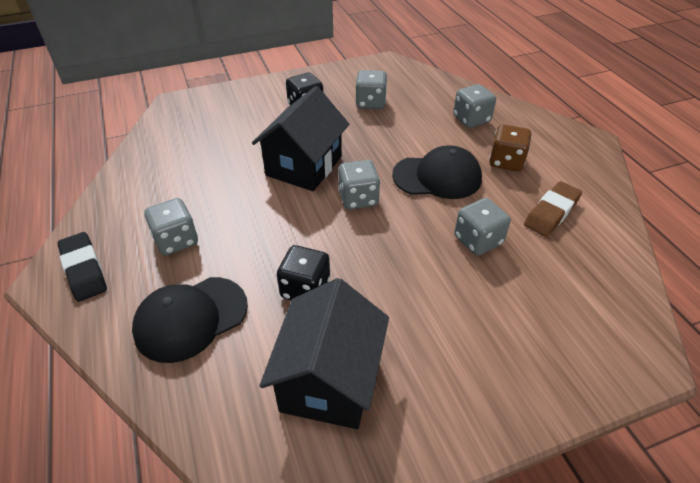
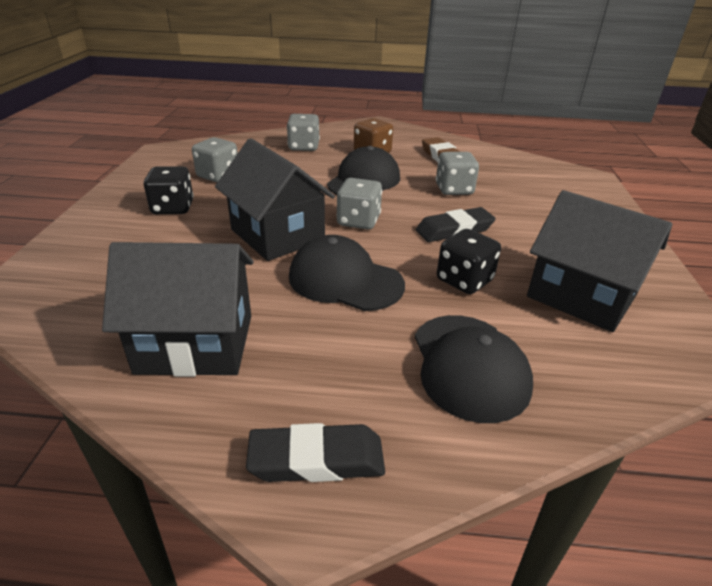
camera: 65 degrees left, 10 degrees down
(162, 185) = (196, 343): none -> black house
(176, 240) = (325, 352): grey dice -> none
(264, 221) = (345, 280): none -> black cap
(390, 262) = (454, 230): none -> black eraser

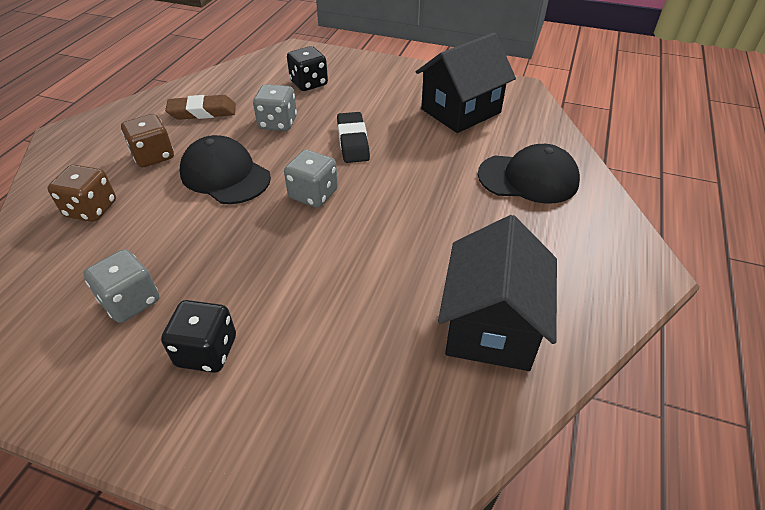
camera: 75 degrees left, 10 degrees up
(277, 235) = (318, 256): black house -> none
(304, 147) = (91, 209): grey dice -> brown dice
(317, 459) = (612, 263): black eraser -> none
(345, 280) = (415, 219): black cap -> none
(464, 280) = (430, 155): black dice -> black dice (309, 83)

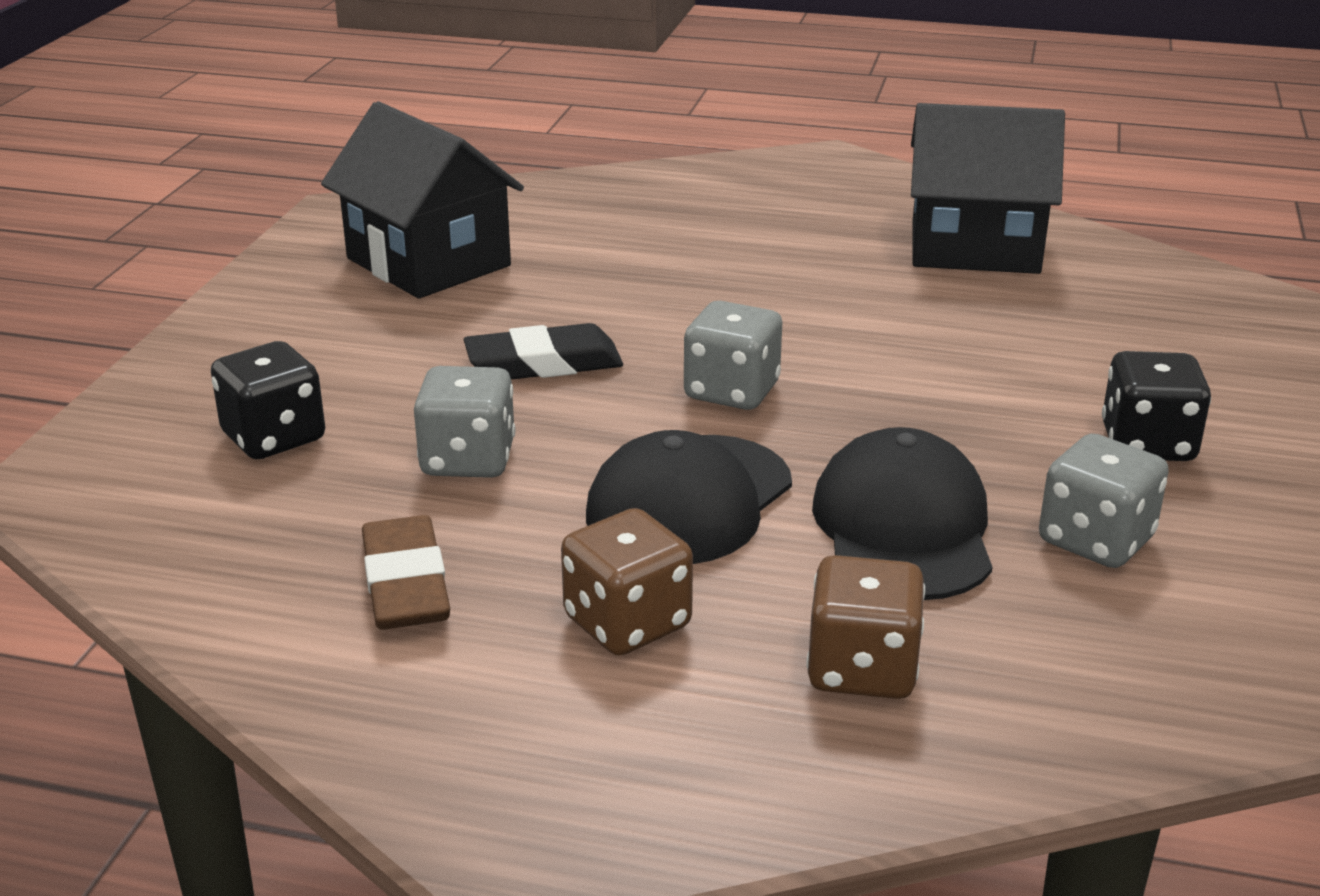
camera: 95 degrees left, 15 degrees down
(528, 178) = (644, 214): black cap -> black cap (903, 528)

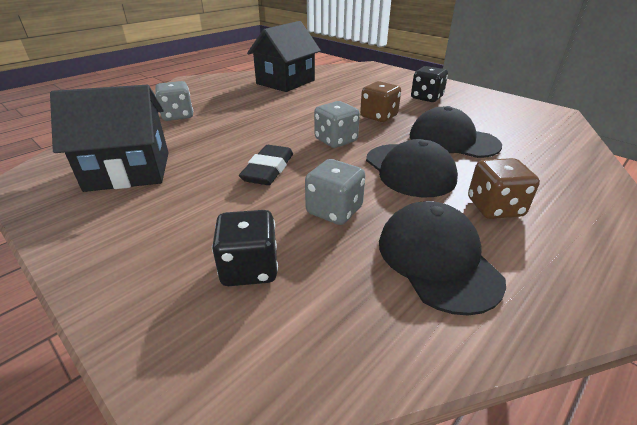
camera: 60 degrees left, 5 degrees up
(405, 584) = (437, 259): brown eraser -> black cap
(862, 669) = (539, 171): brown dice -> brown dice (379, 116)
(1095, 540) = (475, 118): grey dice -> grey dice (177, 116)

